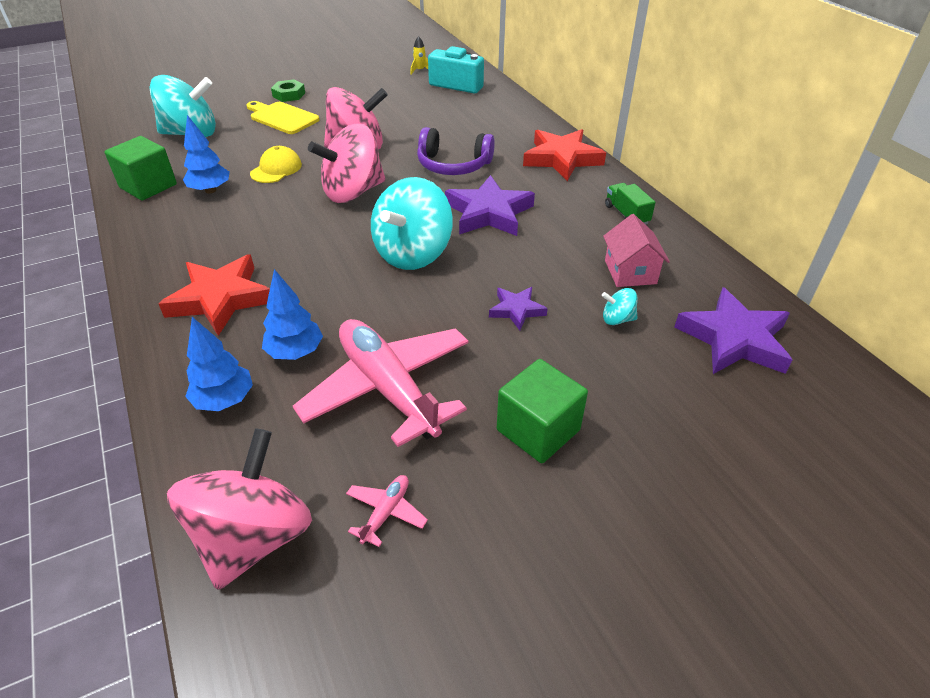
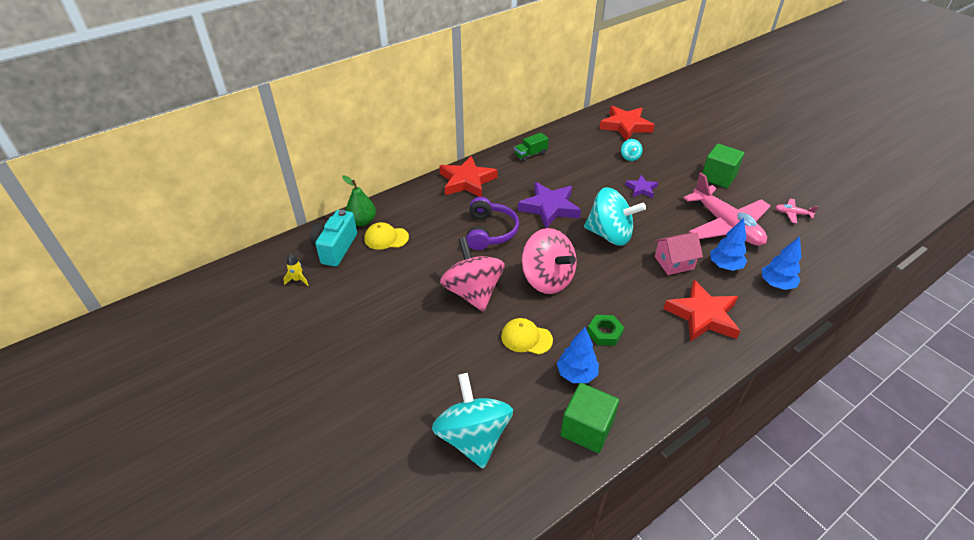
camera: 100 degrees left, 0 degrees up
(254, 537) = (835, 249): pink spinning top -> none
(282, 117) = (422, 365): yellow cutting board -> none
(289, 95) = (364, 376): green nut -> green nut (604, 333)
(388, 388) = (726, 225): pink plane -> pink plane turned 75 degrees counterclockwise
(464, 107) = (386, 238): none -> yellow cap
(496, 97) = (362, 221): none -> green pear
(630, 272) = (588, 153): pink house -> pink house (674, 263)
(734, 339) = (625, 126): purple star -> red star

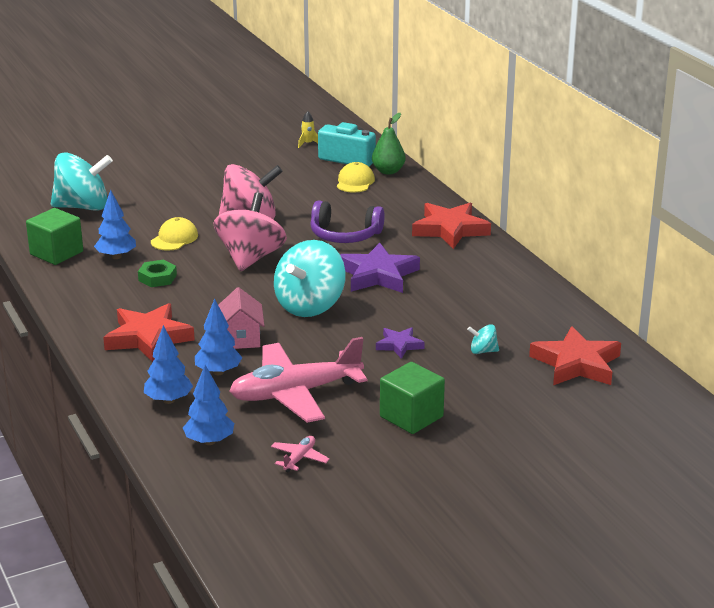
camera: 100 degrees right, 15 degrees down
(530, 154) = (504, 276): green truck -> none
(547, 279) = (250, 258): pink spinning top -> pink spinning top turned 135 degrees clockwise
(806, 254) = (209, 441): none -> blue tree

